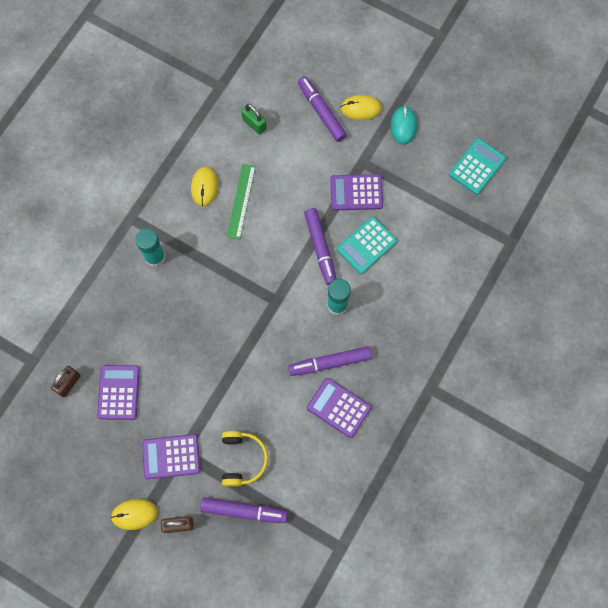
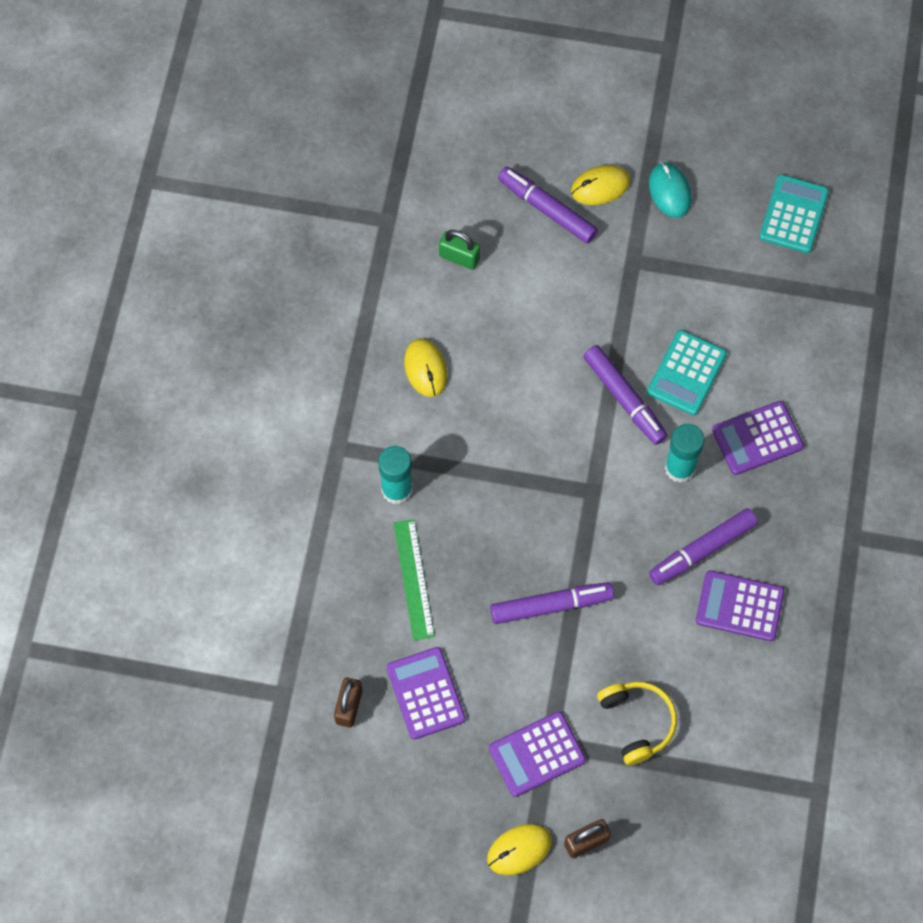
camera: 20 degrees left, 5 degrees down
(241, 201) = (486, 371): green ruler -> green ruler (413, 579)
(244, 511) = (668, 790): purple marker -> purple marker (551, 605)
(356, 192) = (642, 305): purple calculator -> purple calculator (757, 438)

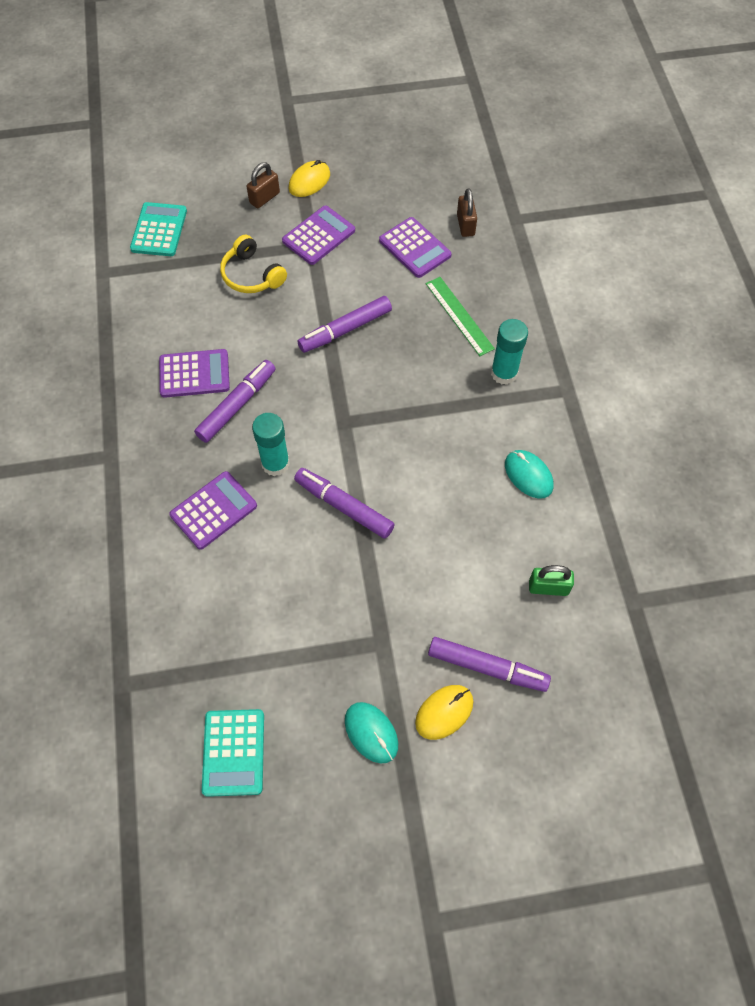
camera: 160 degrees right, 5 degrees down
(425, 369) = (528, 475): yellow mouse -> turquoise mouse
(686, 373) = (295, 548): turquoise calculator -> turquoise calculator (159, 230)

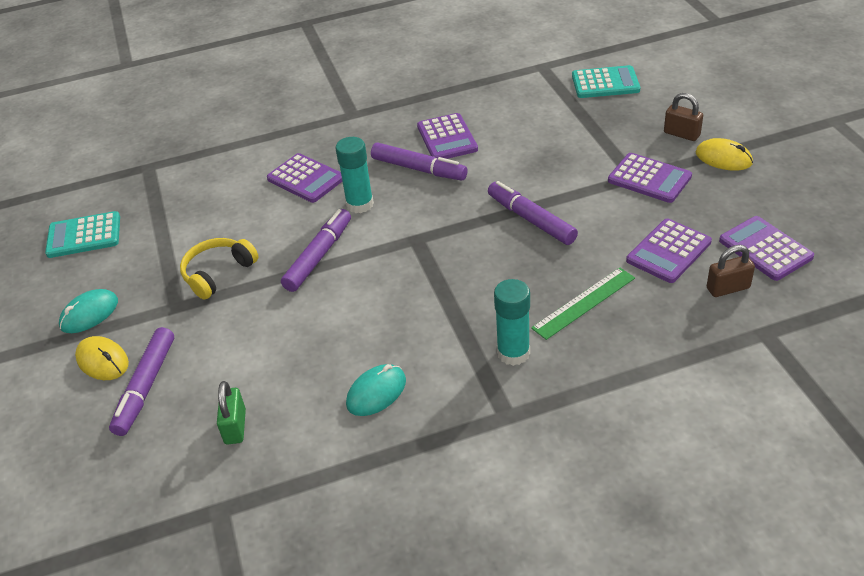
camera: 85 degrees right, 20 degrees down
(252, 275) = (576, 146): yellow headphones -> yellow headphones (218, 273)
(429, 191) = (765, 249): none -> purple calculator

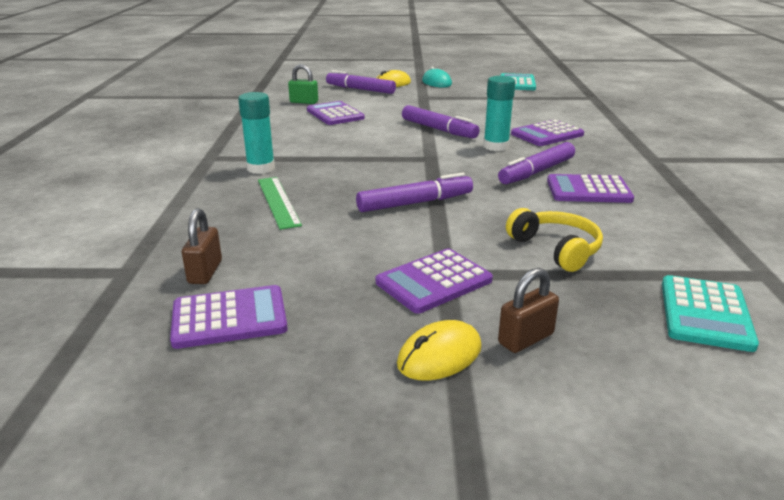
camera: 105 degrees right, 15 degrees down
(218, 273) = (446, 106): yellow headphones -> yellow headphones (556, 249)
(376, 392) = (283, 130): turquoise mouse -> none
(668, 251) = (296, 256): purple calculator -> purple calculator (335, 114)

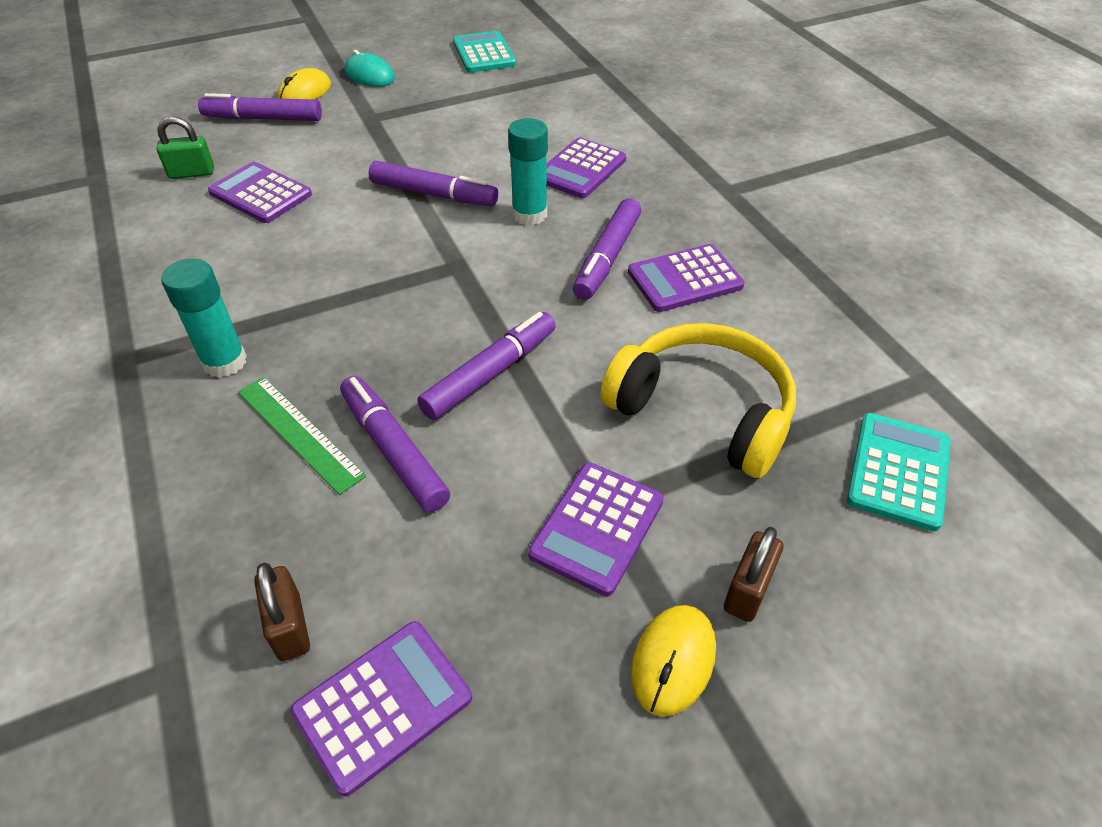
camera: 25 degrees left, 20 degrees up
(327, 220) = (393, 450): none -> purple marker
(556, 249) = (702, 411): yellow headphones -> yellow headphones, size x1.58
(705, 313) = (898, 471): turquoise calculator -> turquoise calculator turned 150 degrees counterclockwise

